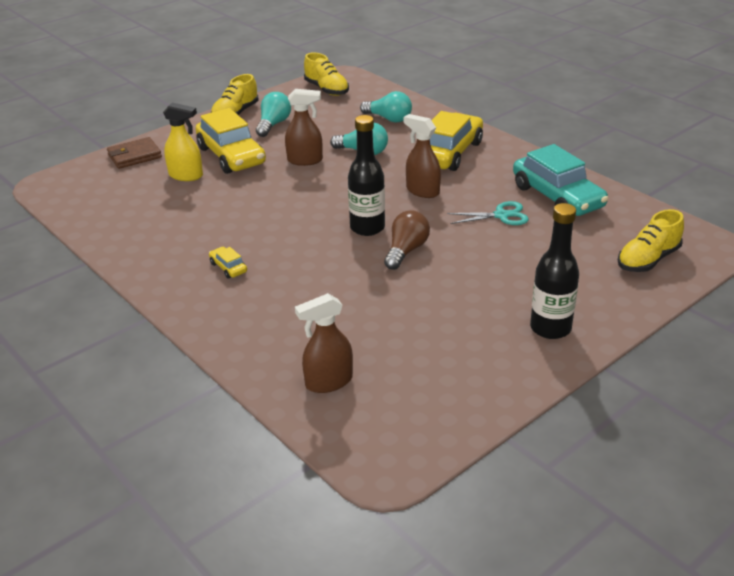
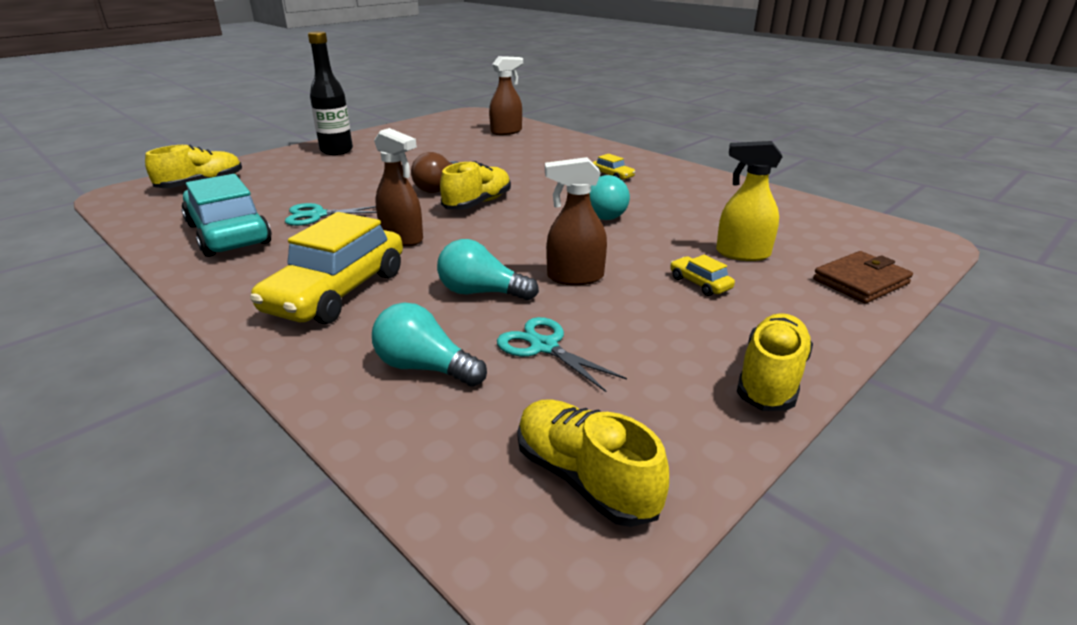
camera: 175 degrees right, 5 degrees down
(231, 156) = (700, 283): yellow car -> yellow car, size x0.42
(273, 124) = (667, 350): turquoise light bulb -> turquoise light bulb (608, 213)
(332, 126) = (543, 346): none -> turquoise scissors
(367, 228) = (477, 203): black bottle -> yellow shoe

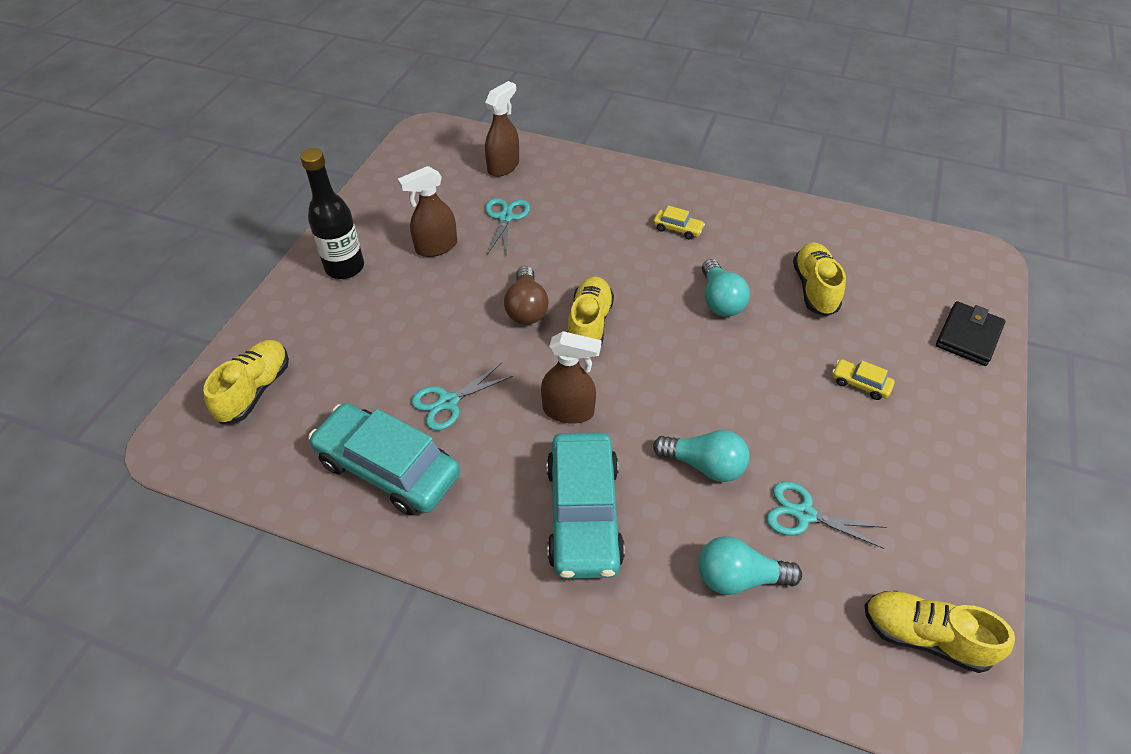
camera: 25 degrees left, 20 degrees up
(337, 292) = (583, 514): yellow car -> turquoise car
(478, 150) = (505, 217): none -> turquoise scissors
(481, 292) = (704, 465): turquoise light bulb -> turquoise light bulb turned 150 degrees counterclockwise
(575, 277) = (762, 413): brown spray bottle -> brown spray bottle (436, 247)
(742, 254) = (866, 327): yellow spray bottle -> none
(770, 379) = (972, 484): yellow shoe -> yellow shoe (814, 289)
(860, 281) = (968, 336): brown wallet -> black wallet

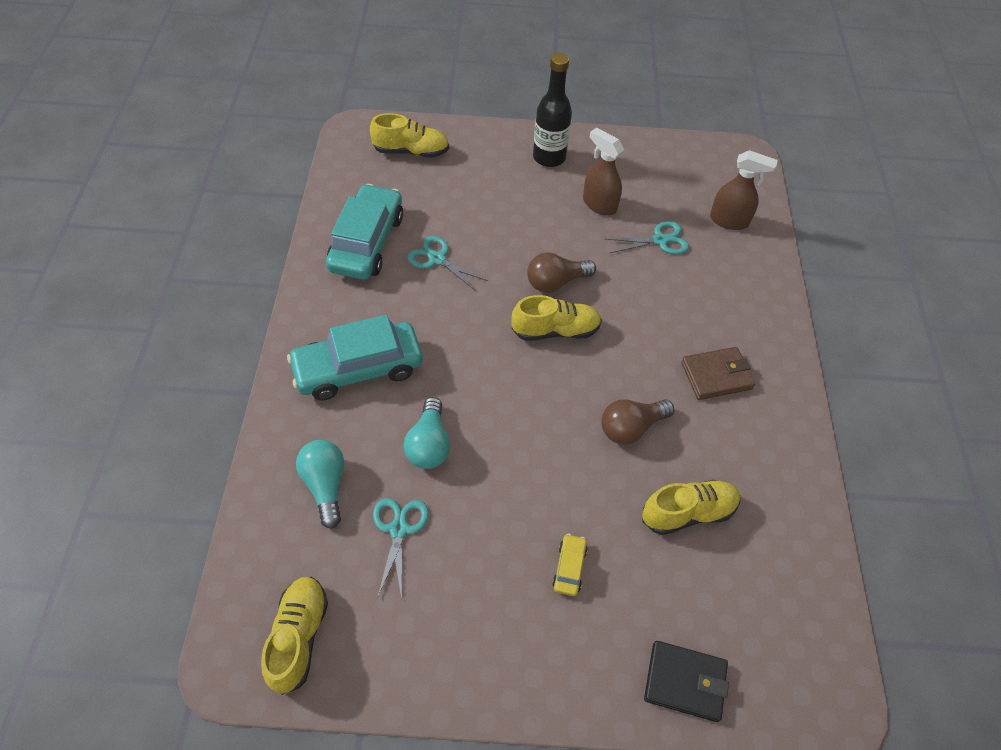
camera: 70 degrees right, 5 degrees up
(568, 411) = (454, 337): brown spray bottle -> none
(677, 229) = (716, 375): yellow car -> brown wallet
(720, 300) = (631, 428): turquoise light bulb -> brown light bulb

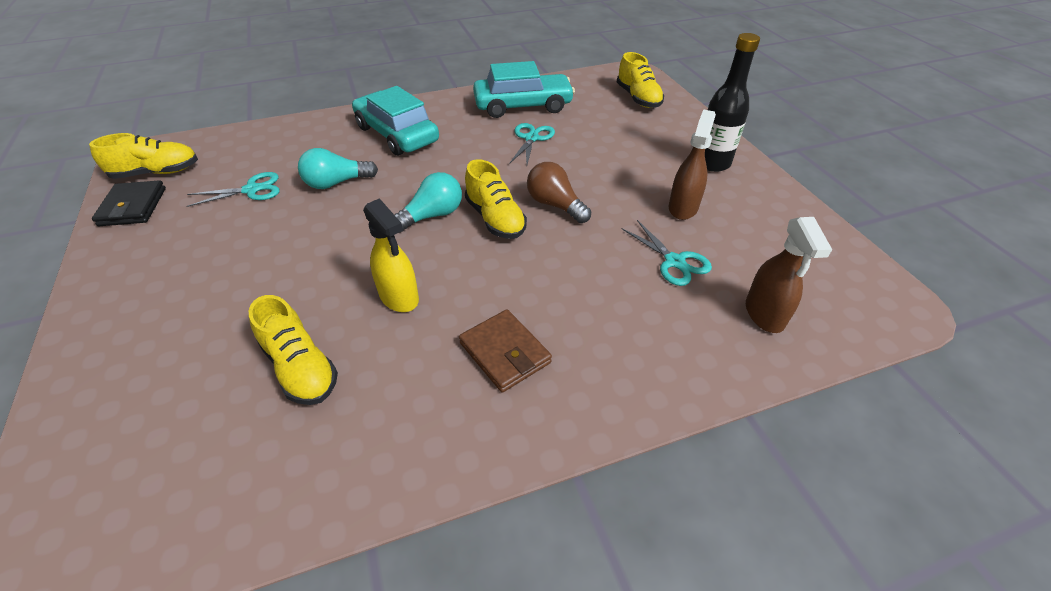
camera: 70 degrees right, 10 degrees down
(325, 485) = (285, 149): turquoise light bulb -> turquoise light bulb (432, 215)
(569, 568) = (222, 292): yellow car -> none
(631, 428) = (399, 297): brown light bulb -> yellow spray bottle
(685, 682) = (86, 410): black wallet -> black wallet (133, 207)

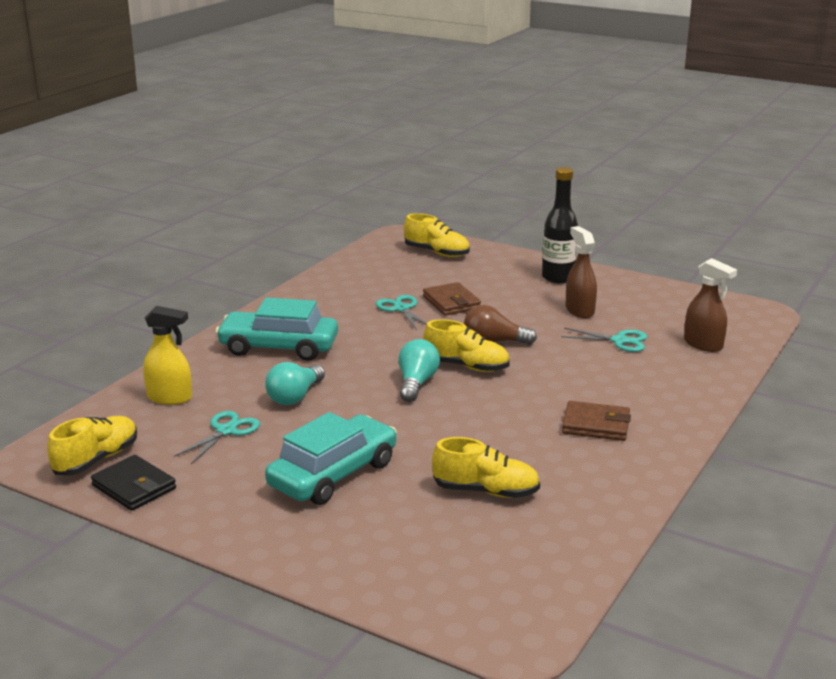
camera: 40 degrees left, 20 degrees down
(399, 297) = (481, 432): yellow spray bottle -> yellow spray bottle (170, 398)
(523, 106) = (351, 289): turquoise car -> turquoise car (333, 474)
(579, 149) = (451, 303): none -> brown wallet

